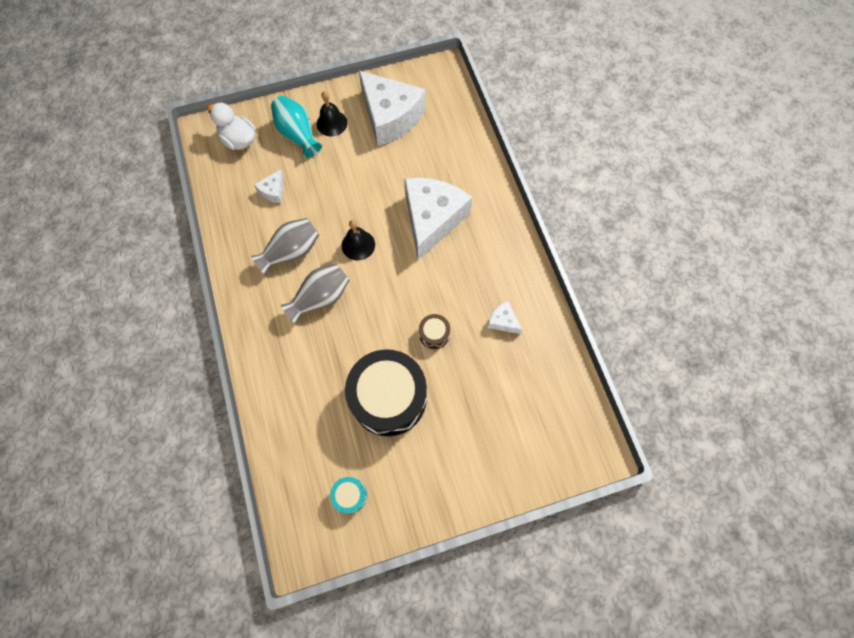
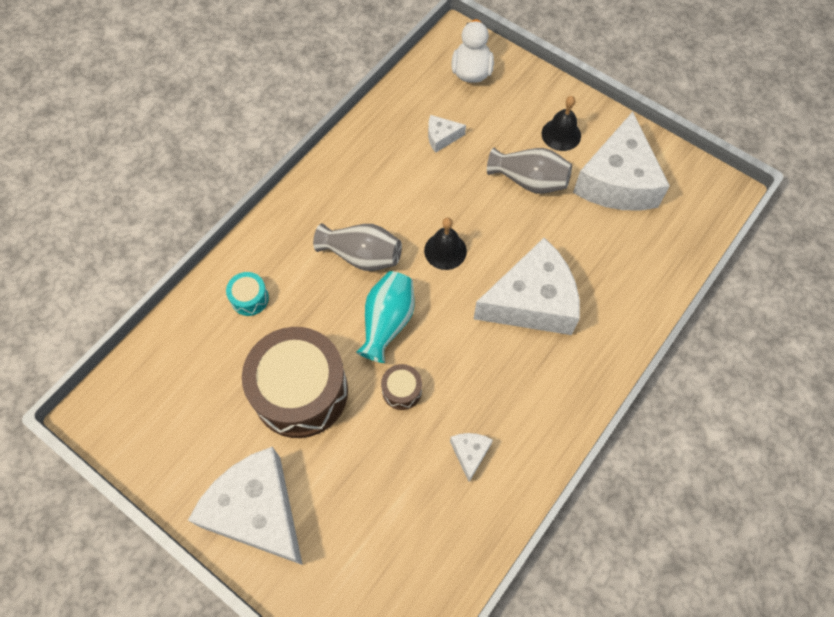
camera: 55 degrees right, 5 degrees down
(291, 252) = (390, 197): grey vase -> grey vase (529, 180)
(298, 134) = (521, 115): turquoise vase -> turquoise vase (387, 322)
(350, 495) = (176, 422): turquoise drum -> turquoise drum (249, 298)
(388, 398) = (300, 391): black drum -> brown drum
(451, 476) = (258, 511): none -> white cheese

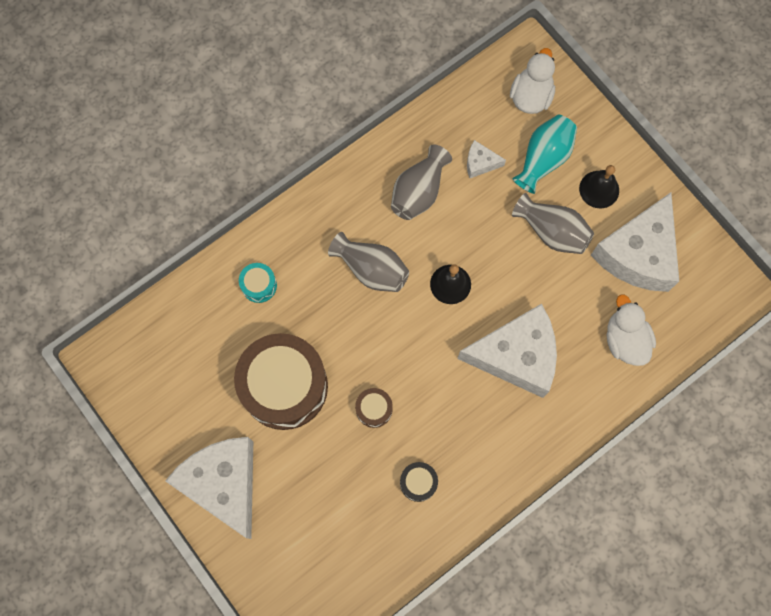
camera: 15 degrees right, 10 degrees up
(387, 322) = (378, 341): turquoise vase -> turquoise vase (543, 159)
(389, 175) = (419, 191): none -> grey vase
(470, 453) = (418, 482): white cheese -> black drum
(633, 260) = (625, 340): none -> white duck

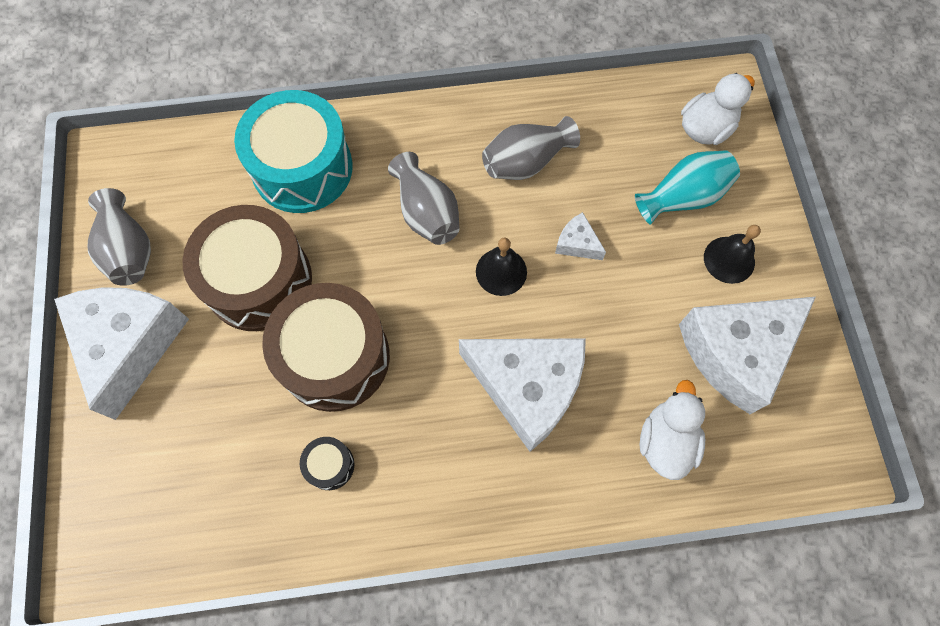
camera: 30 degrees right, 5 degrees down
(259, 285) = (302, 168): turquoise drum -> turquoise drum, size x2.38
(374, 409) = (334, 357): brown drum -> brown drum, size x2.38
(480, 163) = (610, 167): white cheese -> white cheese (577, 243)
(552, 231) = (648, 276): grey vase -> grey vase (129, 250)

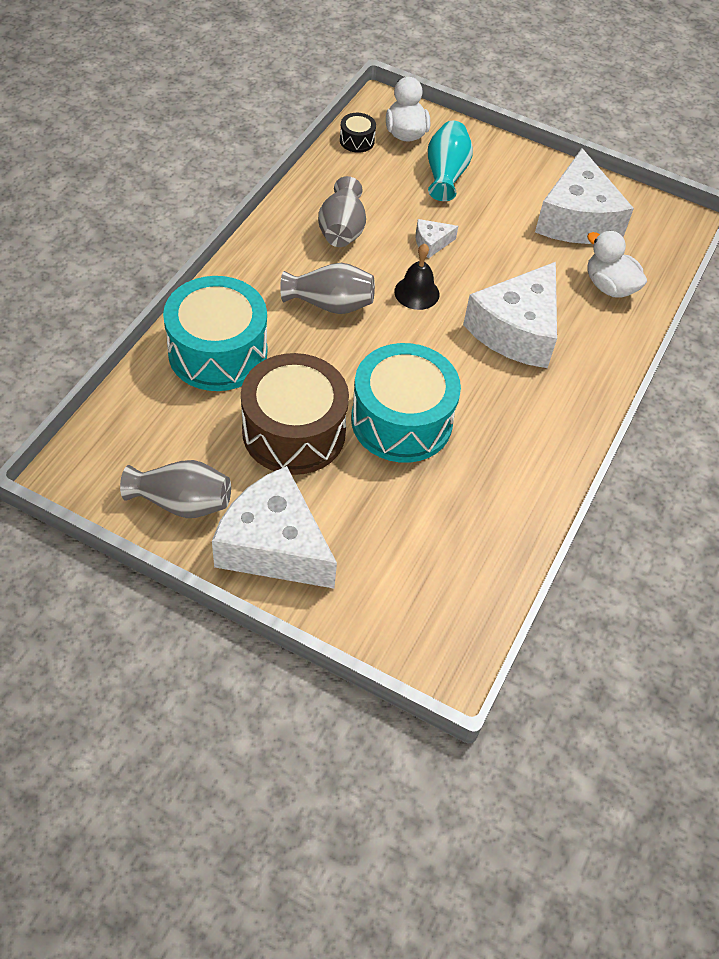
camera: 60 degrees left, 15 degrees down
(330, 465) = (486, 469): black drum -> black drum (357, 141)
(334, 357) = (401, 421): brown drum -> turquoise drum
(527, 388) = (516, 330): white cheese -> white cheese turned 150 degrees clockwise
(729, 259) = (510, 182): black bell -> none

